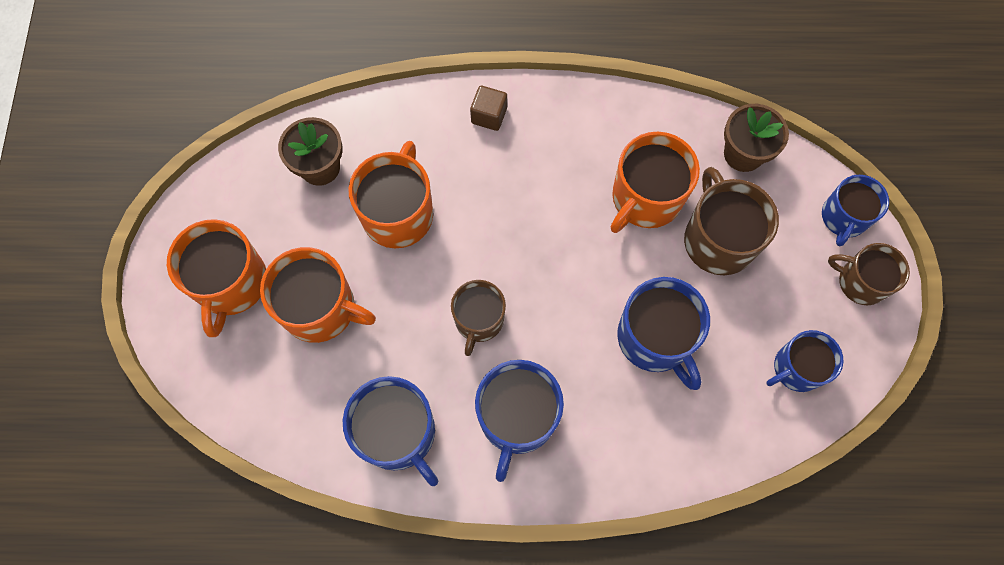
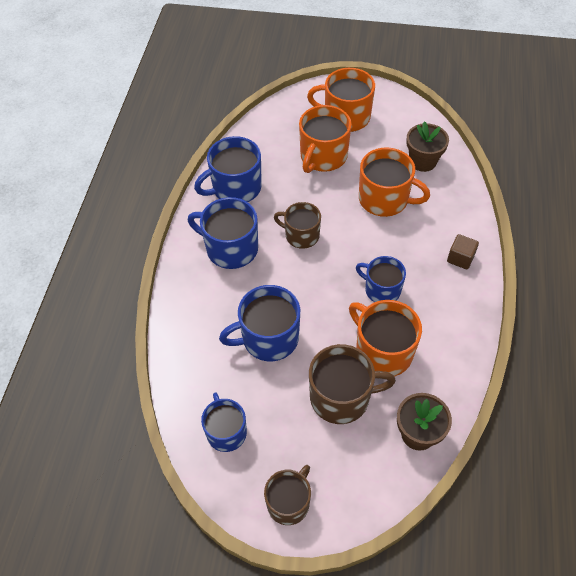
camera: 100 degrees right, 15 degrees down
(844, 217) = (350, 504): blue mug -> blue mug (381, 289)

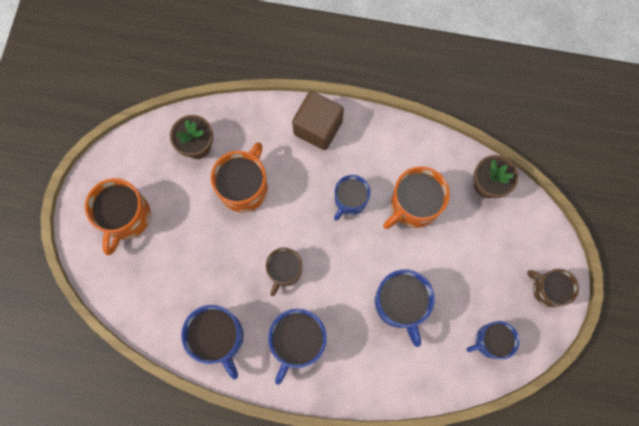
camera: 90 degrees left, 20 degrees up
(323, 156) = (182, 244): orange mug -> none
(341, 397) = (457, 243): brown mug -> none
(460, 258) = (318, 128): brown cube -> brown cube, size x1.85

